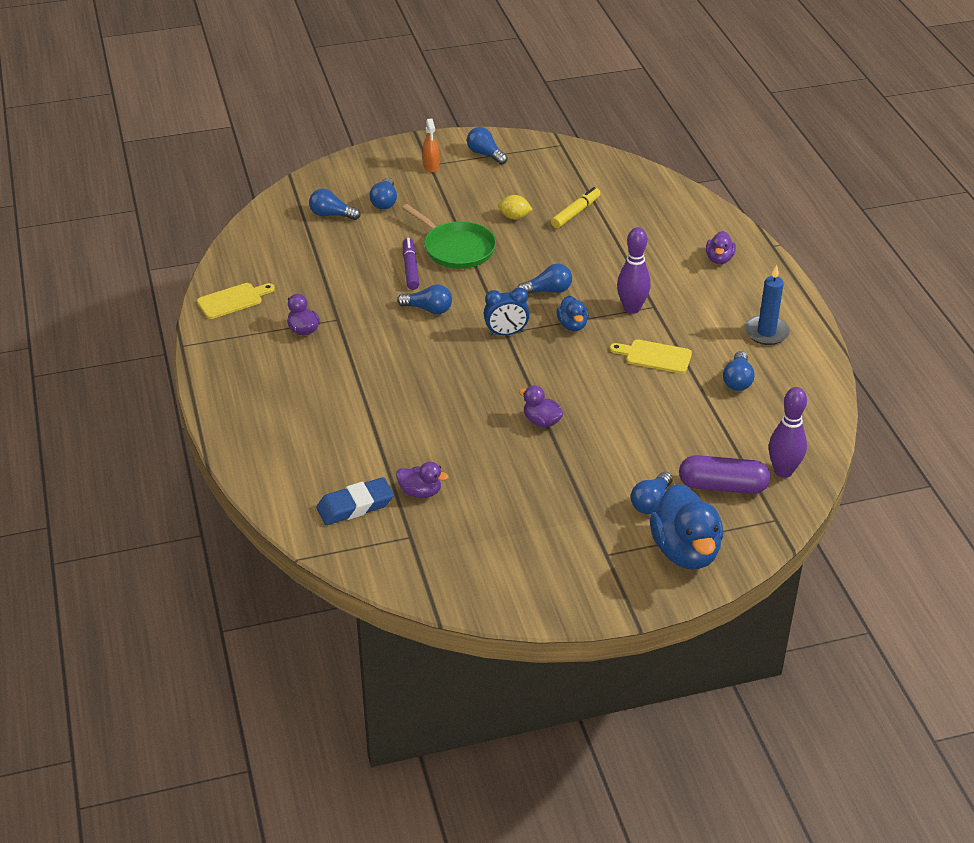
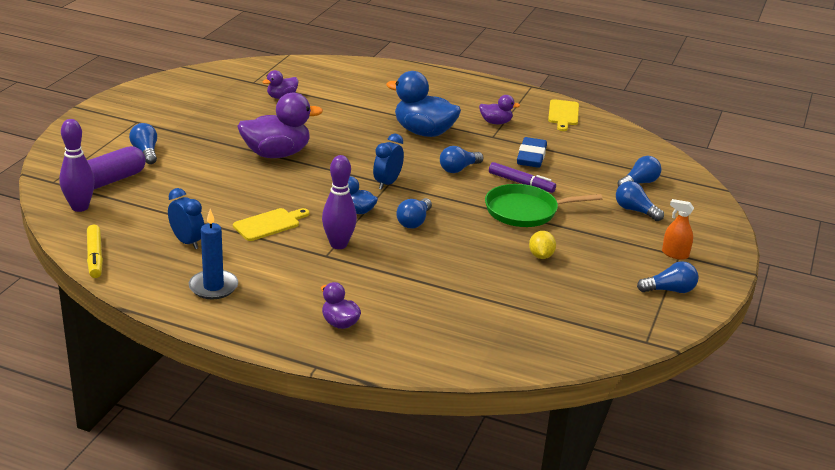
camera: 125 degrees right, 10 degrees down
(355, 506) = (302, 79): blue eraser -> blue eraser (531, 157)
(514, 217) = (541, 256): yellow lemon -> yellow lemon turned 45 degrees counterclockwise
(541, 421) = (276, 154): purple duck -> purple duck, size x1.94
(575, 212) = (511, 288): yellow marker -> yellow marker (95, 257)
(685, 551) = (91, 143): blue duck -> blue duck (424, 132)
(737, 380) = (187, 242): blue light bulb -> blue clock

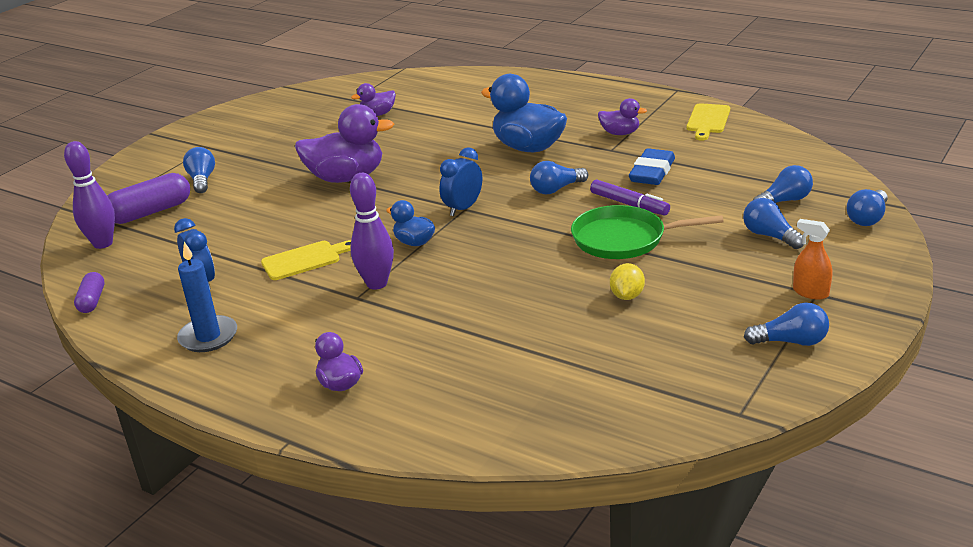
camera: 15 degrees right, 0 degrees up
(95, 257) = (92, 301): yellow marker -> purple capsule
(414, 222) = (479, 254): blue light bulb -> blue light bulb (867, 218)

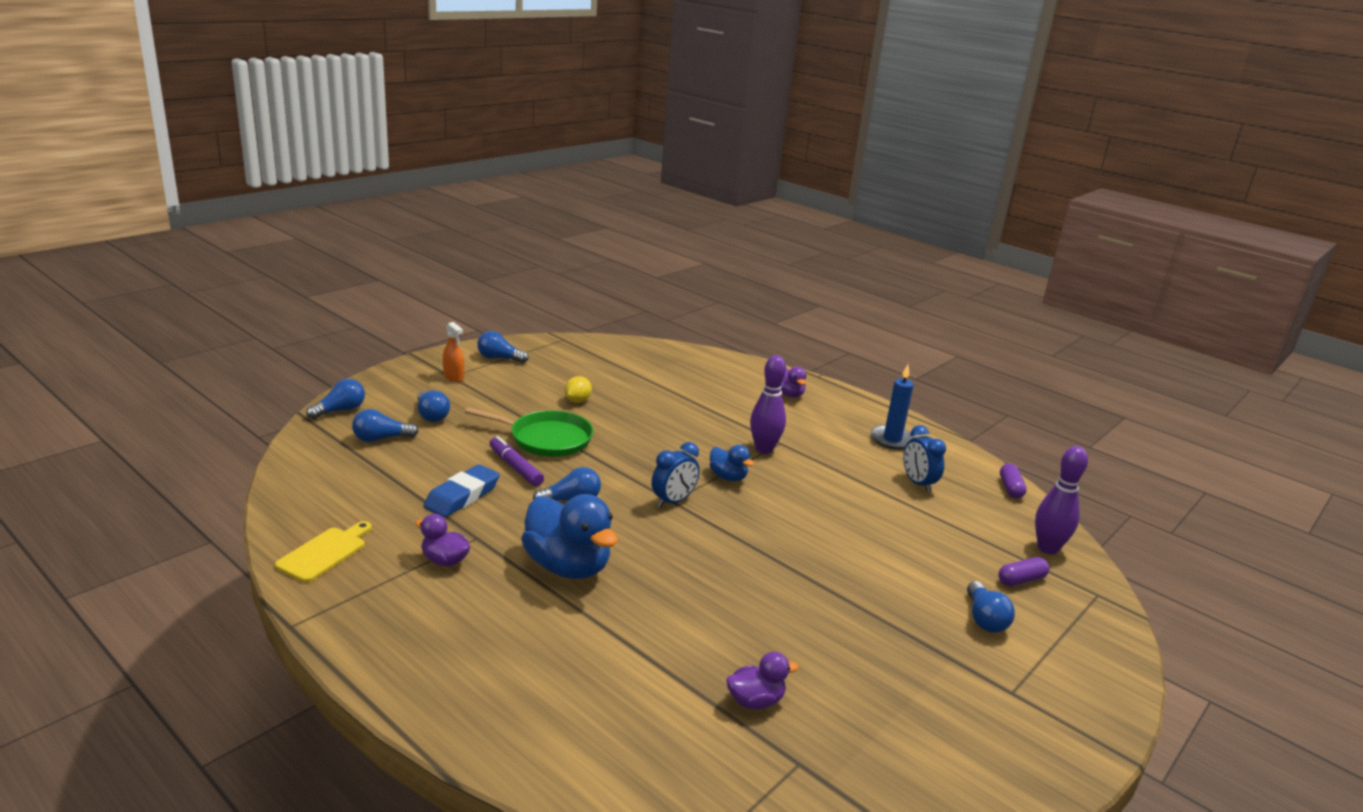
camera: 175 degrees left, 5 degrees down
(150, 212) = (1021, 580): purple capsule -> purple capsule, size x0.58
(305, 260) = (829, 483): yellow cutting board -> none
(346, 178) = (797, 575): purple duck -> none

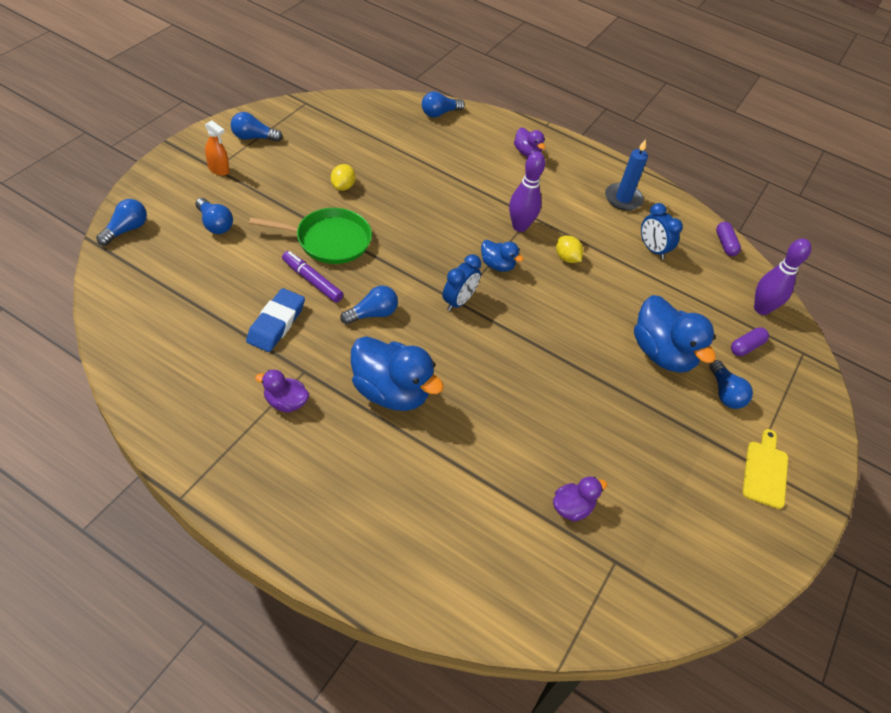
camera: 15 degrees left, 25 degrees up
(324, 553) = (178, 411): yellow cutting board -> yellow cutting board (765, 471)
(381, 439) = (178, 262): blue light bulb -> blue light bulb (439, 113)
(811, 480) = (566, 258): none -> yellow lemon
(909, 573) = (662, 353): none -> blue duck

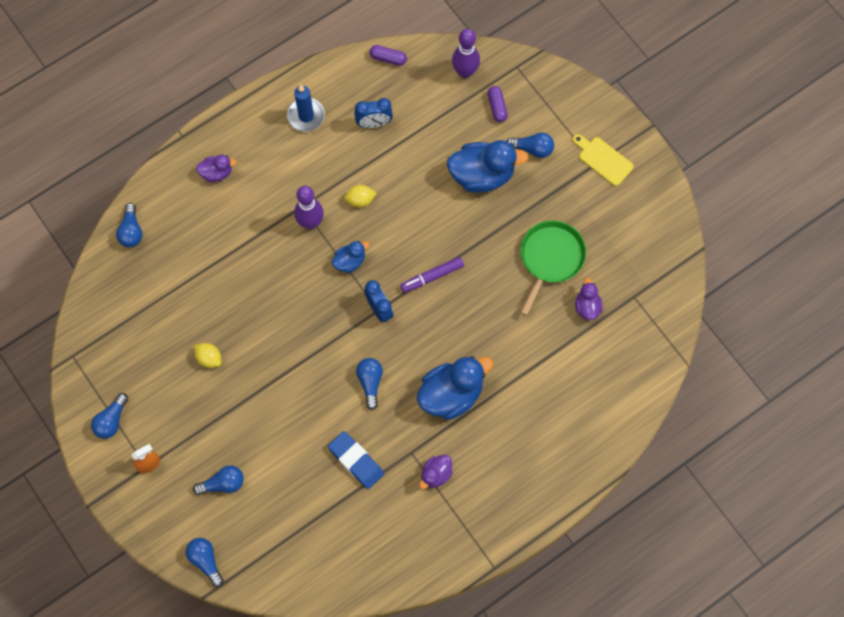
camera: 60 degrees left, 20 degrees up
(312, 281) = (318, 419): purple marker -> purple marker (432, 277)
(329, 240) = (275, 391): green pan -> green pan (550, 258)

